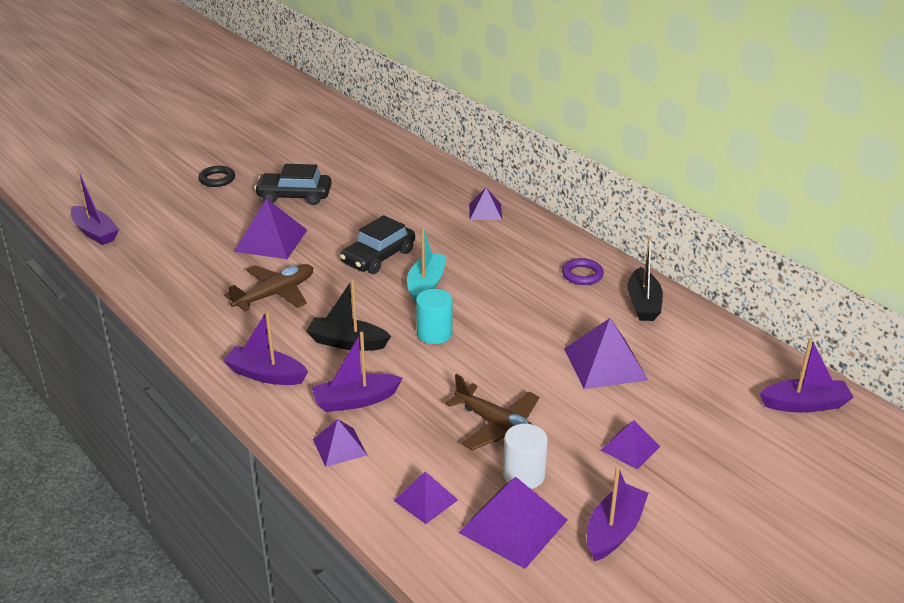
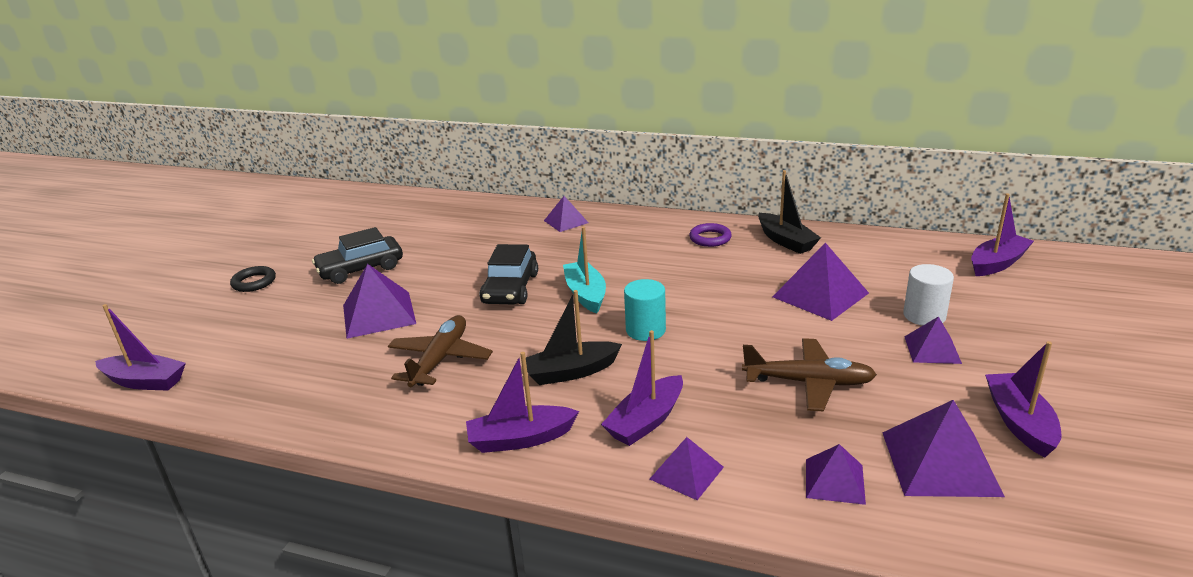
camera: 30 degrees left, 5 degrees down
(524, 475) = (885, 413): white cylinder -> white cylinder (924, 316)

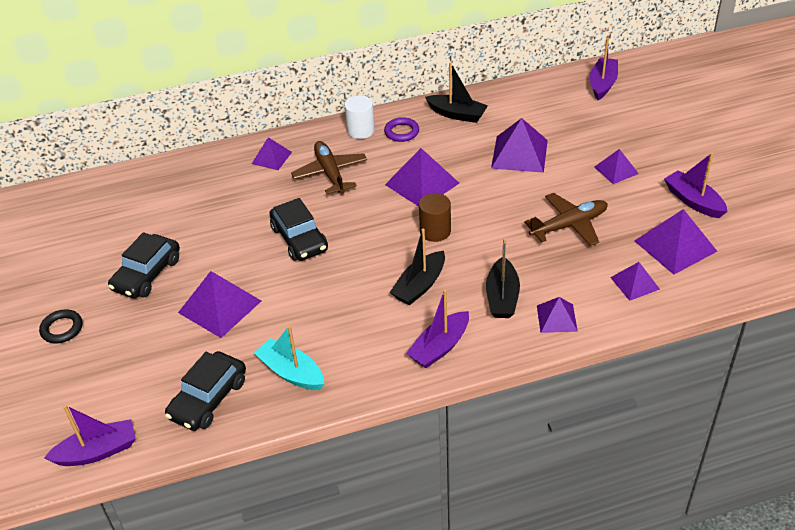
camera: 35 degrees left, 15 degrees up
(271, 382) = (208, 399): none -> black car
(440, 359) = (317, 319): brown plane -> brown plane (330, 173)
(585, 294) = (362, 220): turquoise boat -> turquoise boat (291, 372)
(645, 330) = (435, 231): turquoise cylinder -> brown cylinder
(646, 421) = (502, 297): purple boat -> black boat
(680, 285) = (422, 184): none -> purple pyramid
(924, 316) = (593, 145): white cylinder -> white cylinder (361, 130)

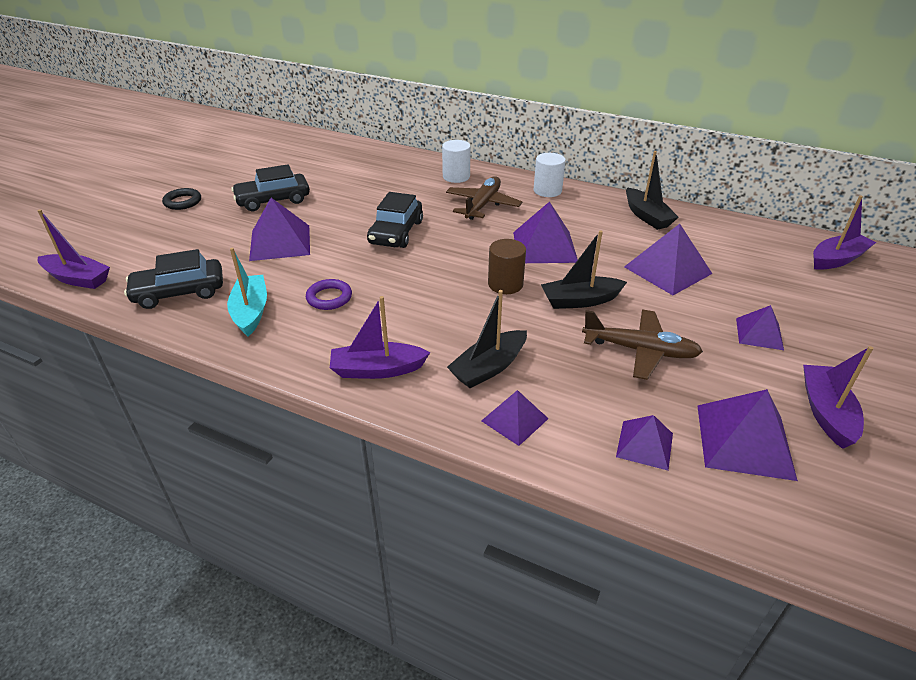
camera: 40 degrees right, 5 degrees down
(271, 157) = (456, 177): purple pyramid -> white cylinder
(401, 132) = (579, 206): purple ring -> purple ring (329, 298)
(420, 286) = (433, 314): black boat -> black boat (580, 300)

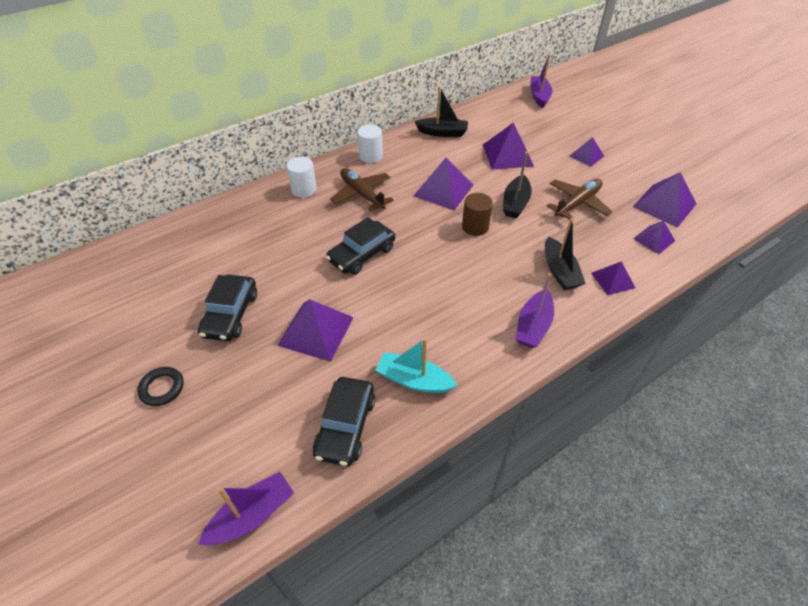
camera: 60 degrees left, 10 degrees up
(329, 298) = (427, 324): purple ring -> none
(396, 232) = (362, 254): black car -> black car turned 90 degrees clockwise
(826, 412) = (655, 169): purple boat -> none

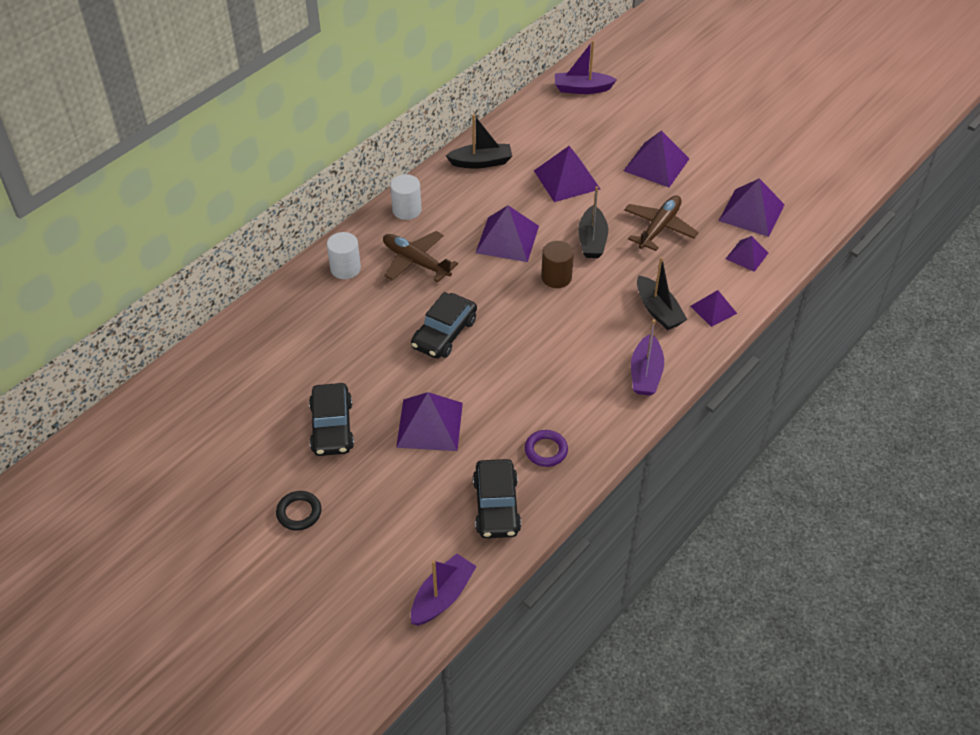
camera: 15 degrees left, 0 degrees up
(414, 380) = (546, 450): turquoise boat -> purple ring
(539, 96) = (582, 89): purple boat -> purple boat turned 75 degrees counterclockwise
(586, 156) = (656, 164): purple pyramid -> purple pyramid, size x1.68

